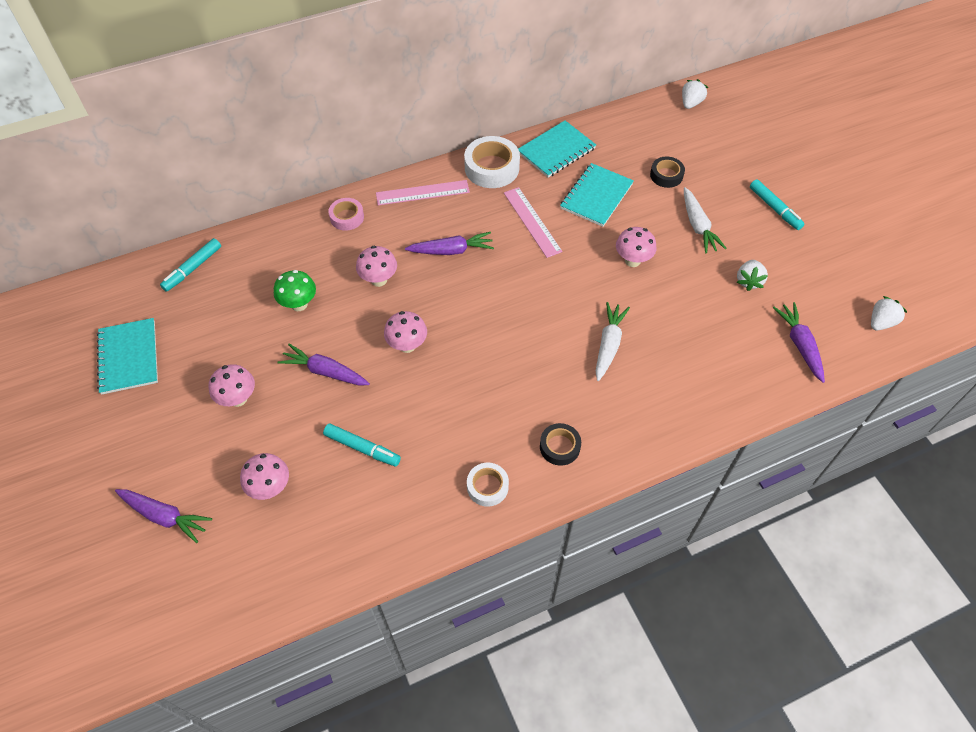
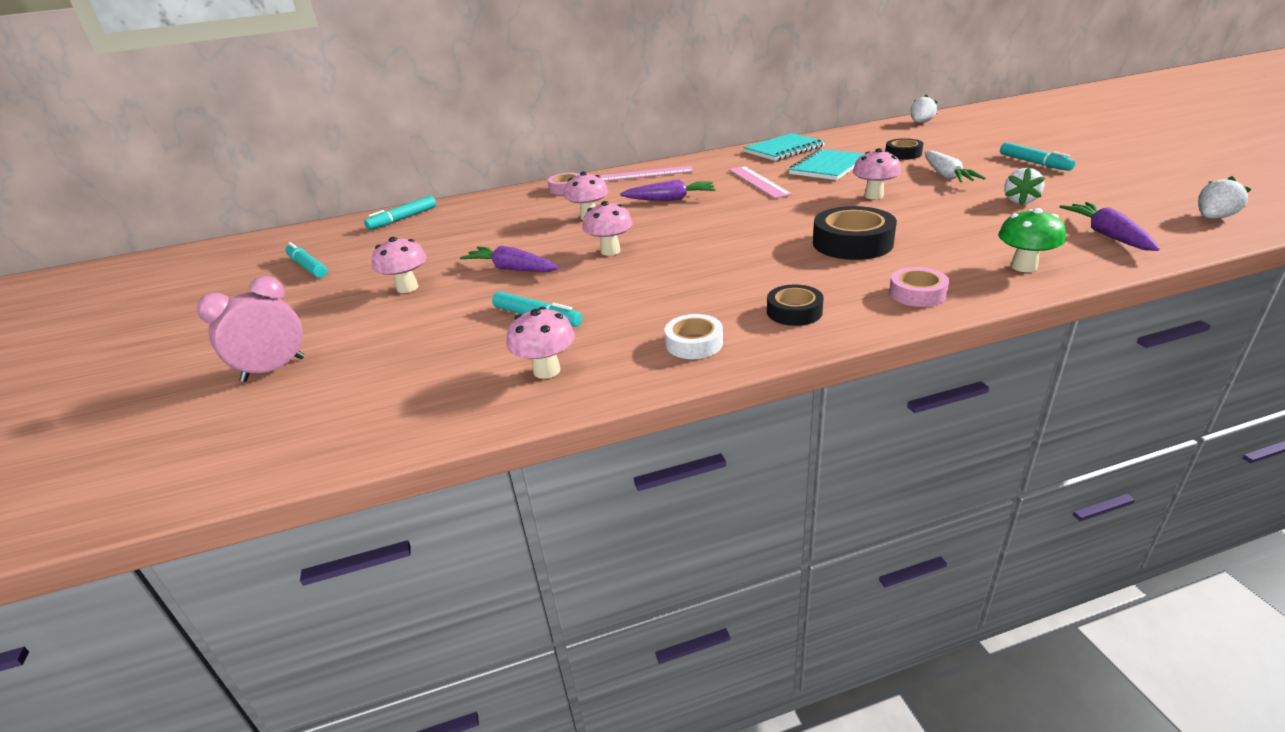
camera: 10 degrees right, 25 degrees down
(128, 357) = (308, 267): turquoise notebook -> turquoise marker
(165, 516) = (274, 369): purple carrot -> pink clock
(270, 487) = (413, 347): pink mushroom -> pink mushroom (547, 370)
(299, 304) = (500, 232): green mushroom -> green mushroom (1023, 267)
(492, 168) = (717, 160): white tape -> none
(608, 345) = (852, 243): white carrot -> black tape
(649, 425) = (917, 293): none -> pink tape

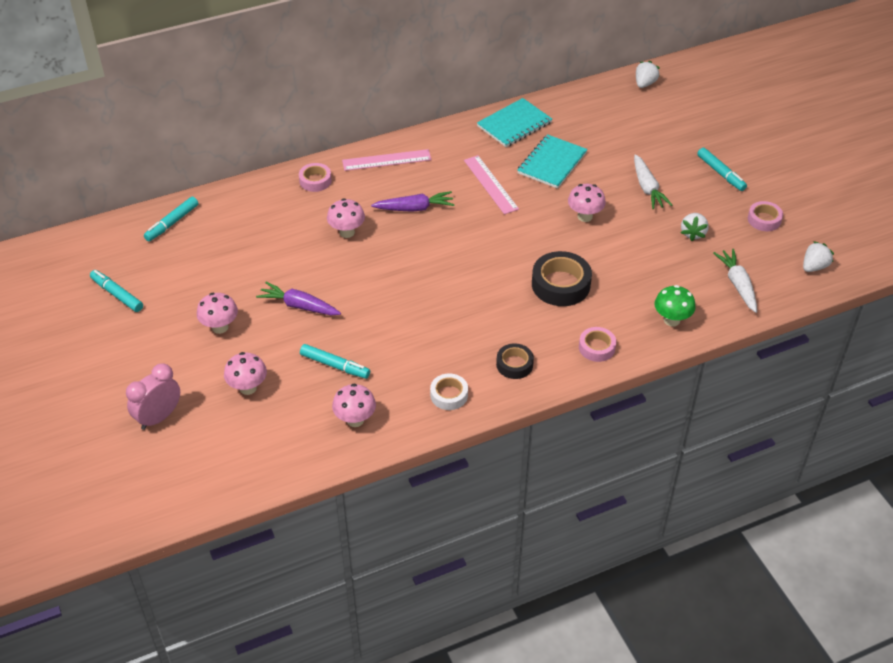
camera: 10 degrees left, 15 degrees up
(610, 251) = (374, 285): pink mushroom -> pink mushroom (248, 388)
(903, 154) = (619, 145): black tape -> none
(1107, 235) = (737, 285): purple carrot -> white carrot
(1111, 188) = (764, 220): none -> pink tape

